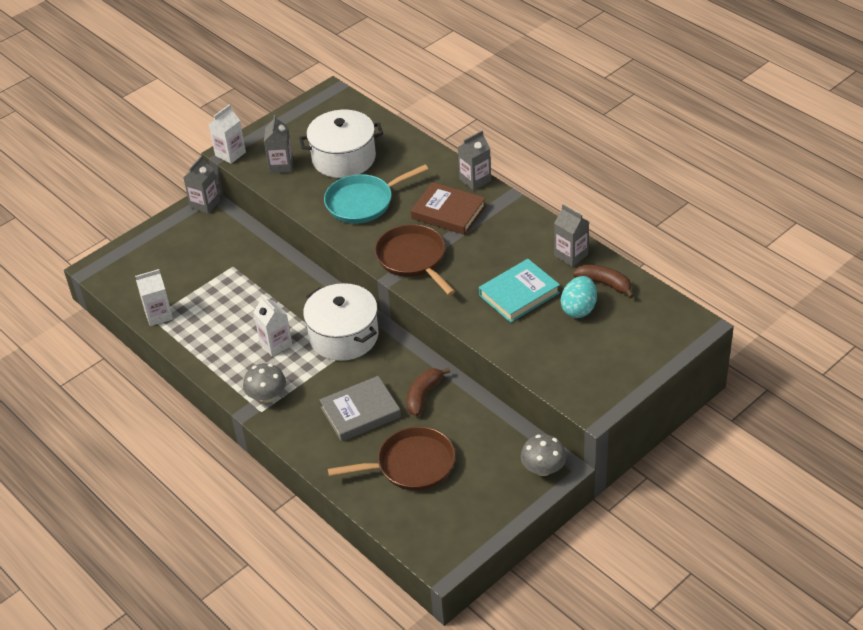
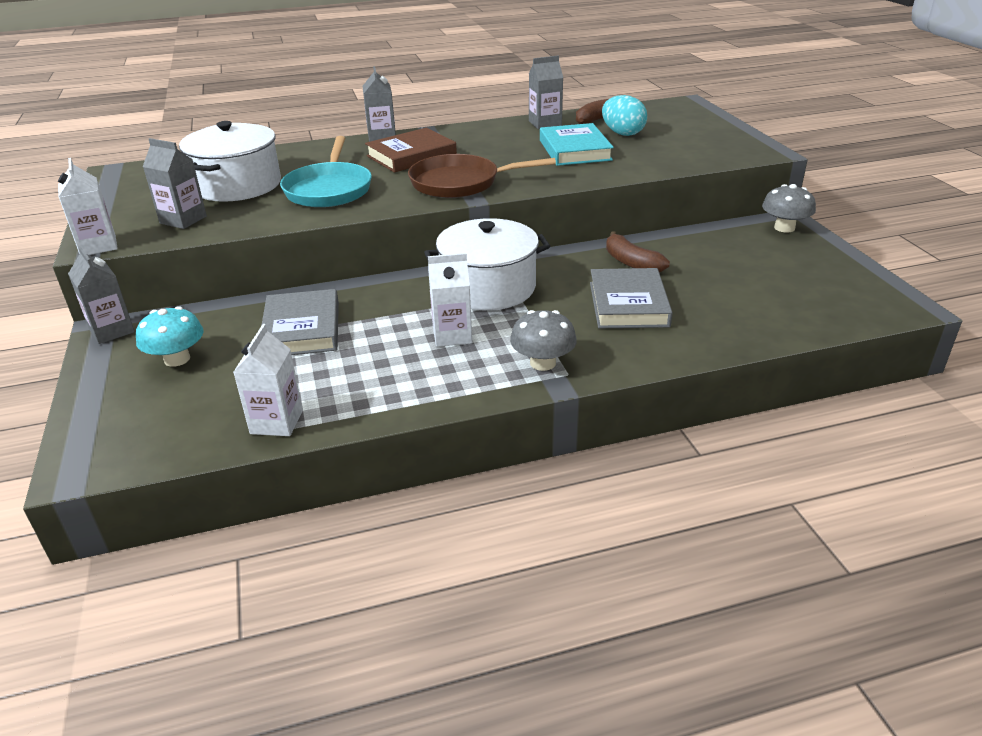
camera: 65 degrees left, 10 degrees down
(192, 246) = (177, 359): none -> turquoise mushroom
(247, 277) = (302, 329): none -> grey book
(411, 465) = (738, 292): brown pan -> none

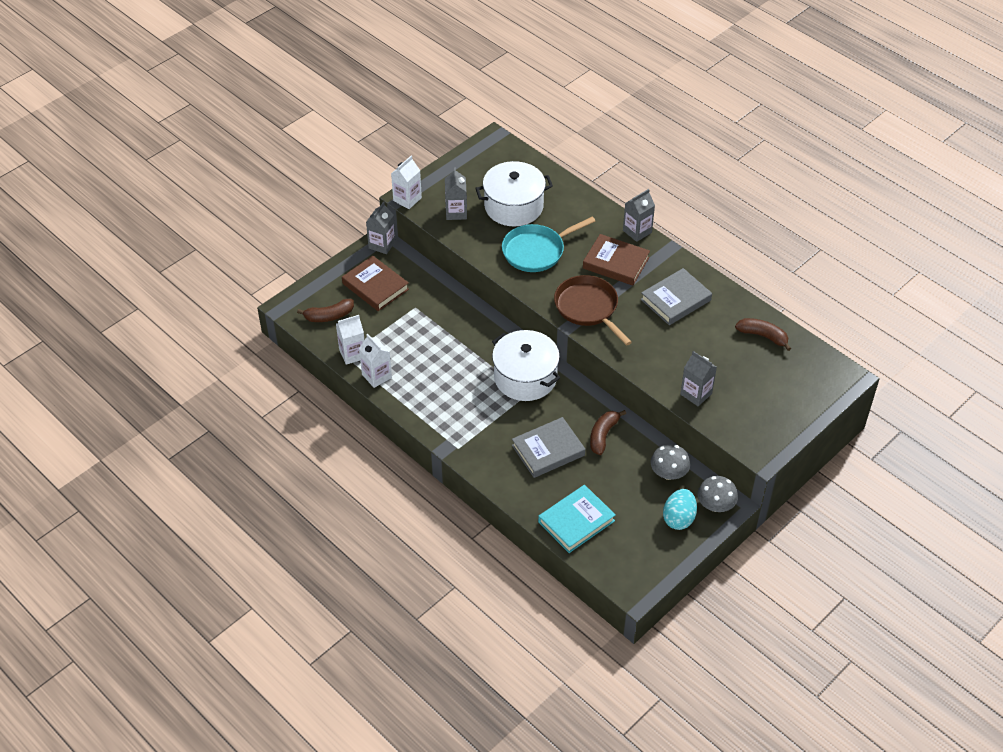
camera: 60 degrees right, 15 degrees up
(167, 423) = (329, 316): none -> brown banana
(177, 359) = (375, 286): turquoise mushroom -> brown book
(302, 329) = (430, 319): grey book -> grey book (675, 300)
(452, 335) = (464, 384): white carton -> white carton (376, 376)
(543, 363) = (461, 433): grey mushroom -> grey mushroom (668, 473)
(545, 123) = (730, 307): grey carton -> grey carton (696, 394)
(574, 150) = (687, 344): turquoise book -> turquoise book (576, 521)
(622, 133) = (742, 359): turquoise egg -> turquoise egg (678, 518)

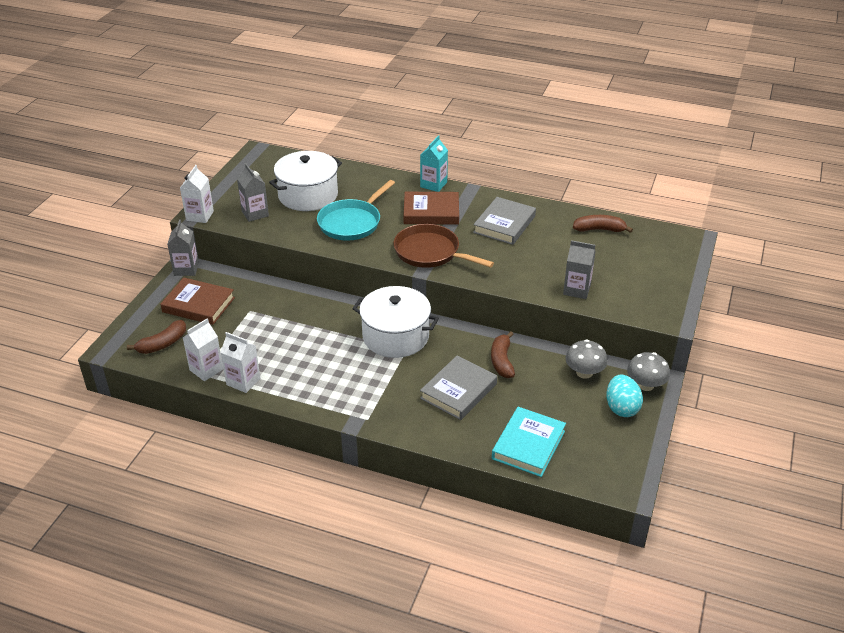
camera: 25 degrees left, 10 degrees down
(637, 231) = (433, 184): grey carton -> turquoise carton

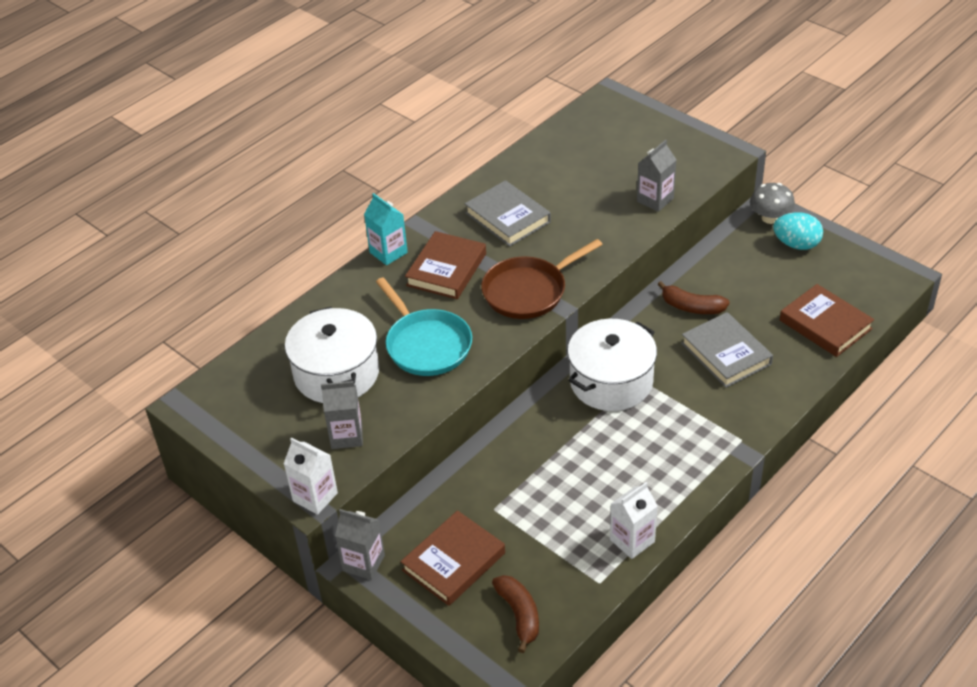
camera: 65 degrees left, 5 degrees up
(206, 369) = (593, 575): white carton -> none
(528, 445) = (825, 324): turquoise book -> brown book
(584, 372) = (735, 253): grey mushroom -> none
(599, 229) = (558, 151): brown banana -> none

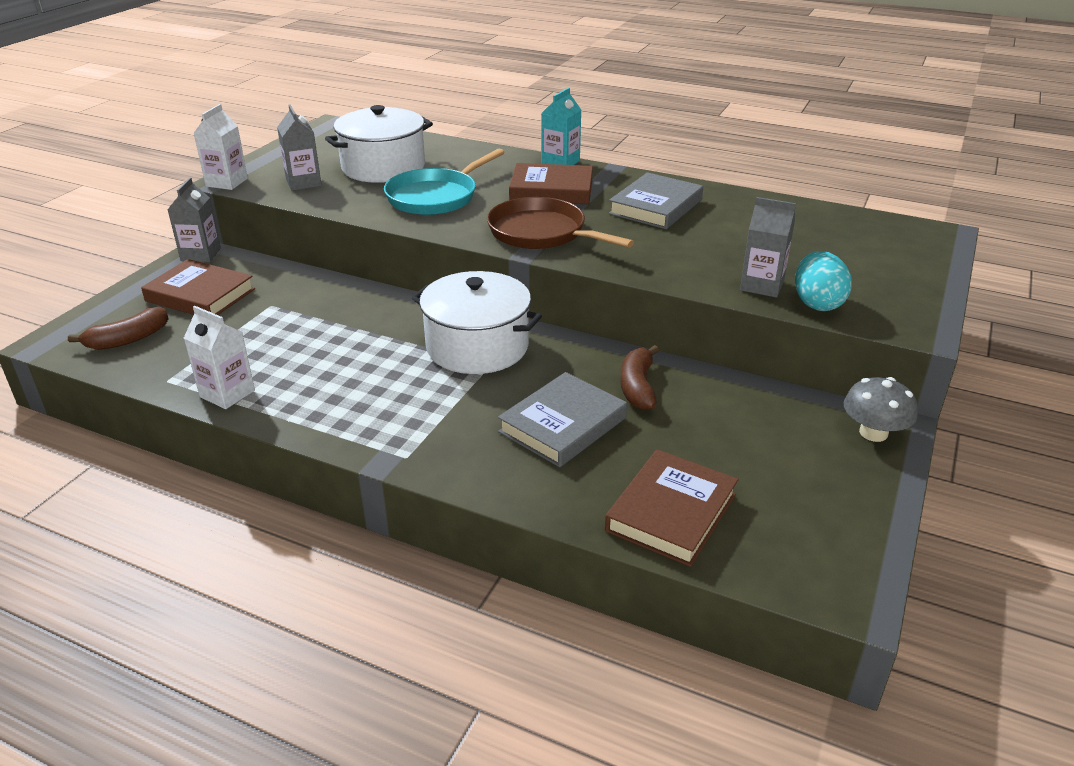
camera: 70 degrees right, 10 degrees down
(796, 244) = (834, 464): turquoise egg -> turquoise egg (817, 303)

